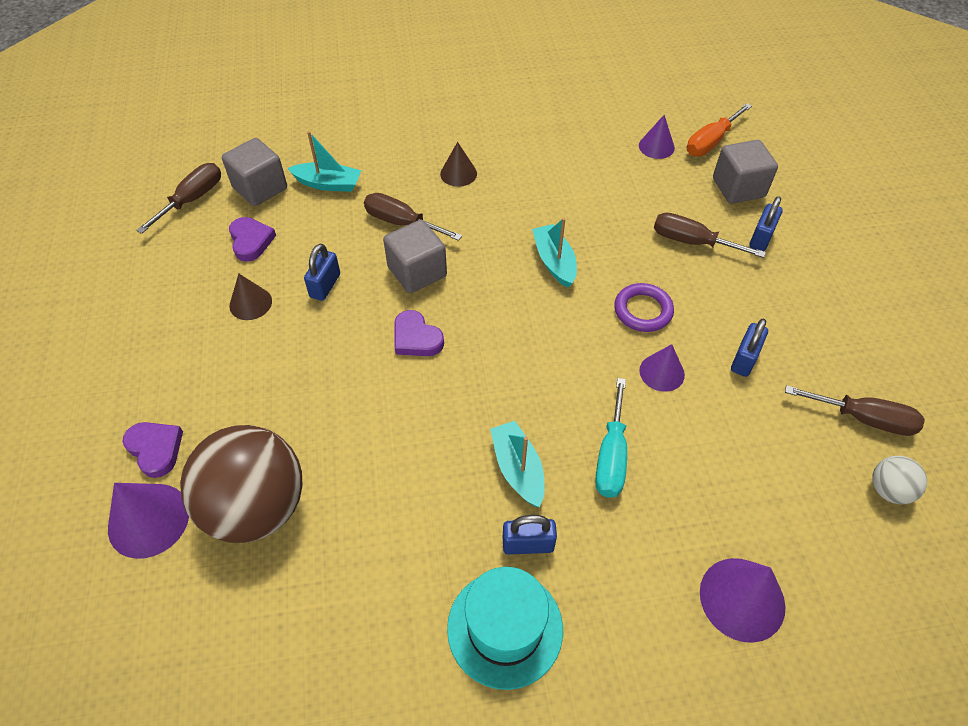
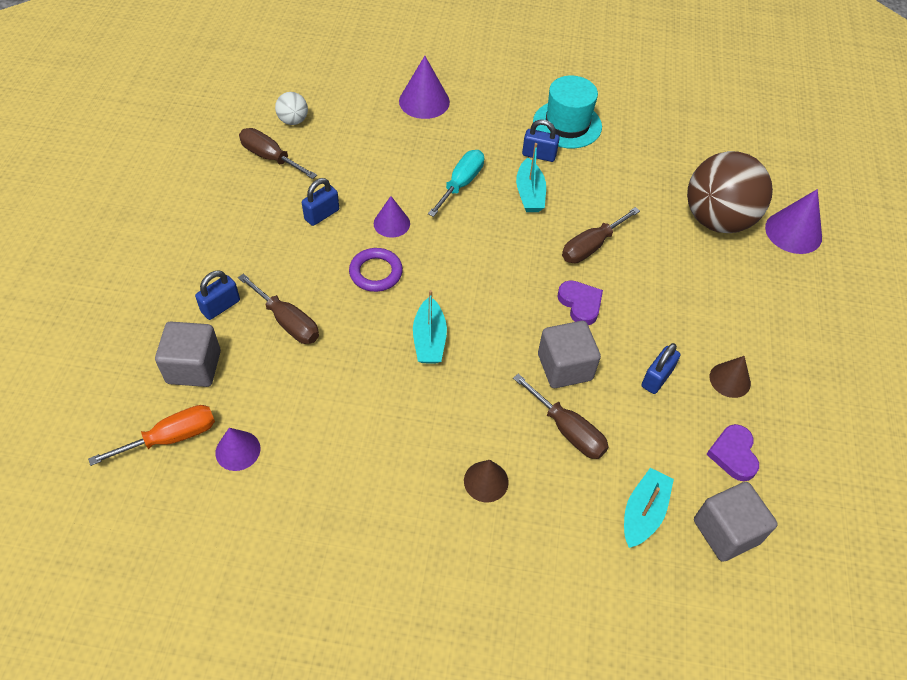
camera: 165 degrees left, 0 degrees up
(155, 449) = (797, 276): purple heart -> none
(192, 199) = (807, 538): brown screwdriver -> brown screwdriver (591, 246)
(328, 184) = (643, 513): turquoise boat -> turquoise boat turned 90 degrees clockwise

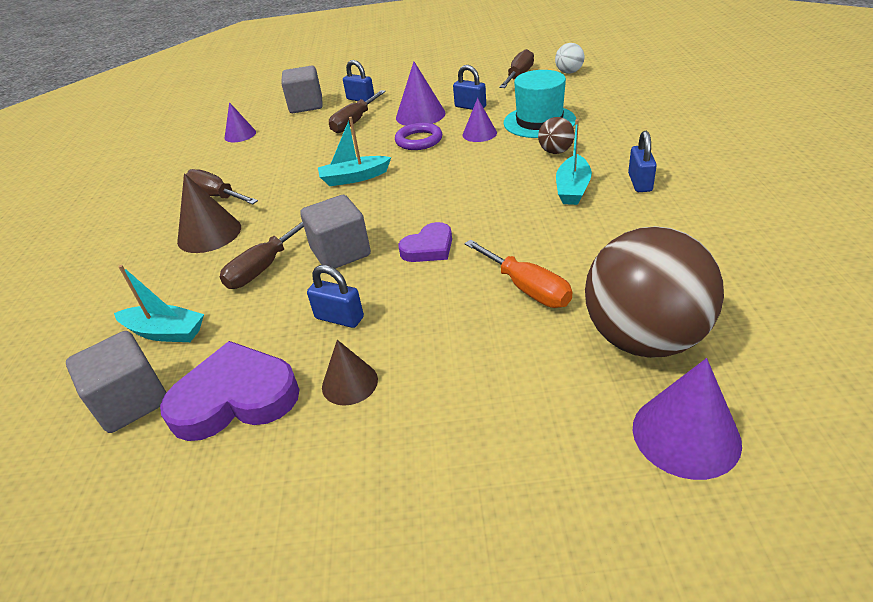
camera: 85 degrees right, 15 degrees down
(171, 437) = (249, 114): orange screwdriver -> orange screwdriver (527, 288)
(424, 101) = (655, 111): purple cone -> purple cone (420, 115)
(461, 184) = (555, 152): turquoise screwdriver -> brown ball
(486, 481) = (209, 234): brown cone -> brown cone, size x1.56
(529, 194) = (572, 189): turquoise boat -> turquoise boat turned 60 degrees counterclockwise
(567, 124) = (713, 190): turquoise hat -> turquoise hat (539, 121)
(591, 246) = (519, 240): brown screwdriver -> brown screwdriver (216, 196)
(733, 454) = (235, 398): purple heart -> purple heart, size x1.70

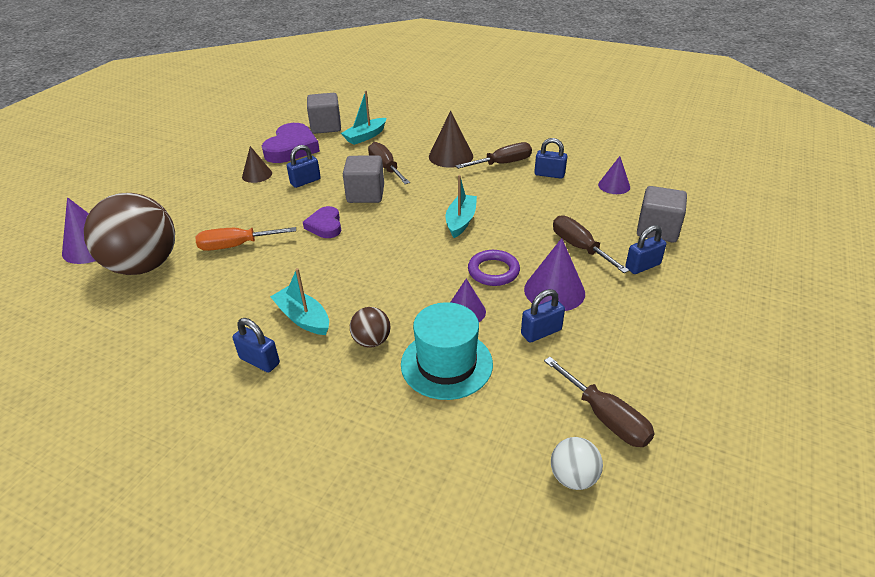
camera: 115 degrees right, 0 degrees up
(231, 166) = (549, 174): none -> blue padlock

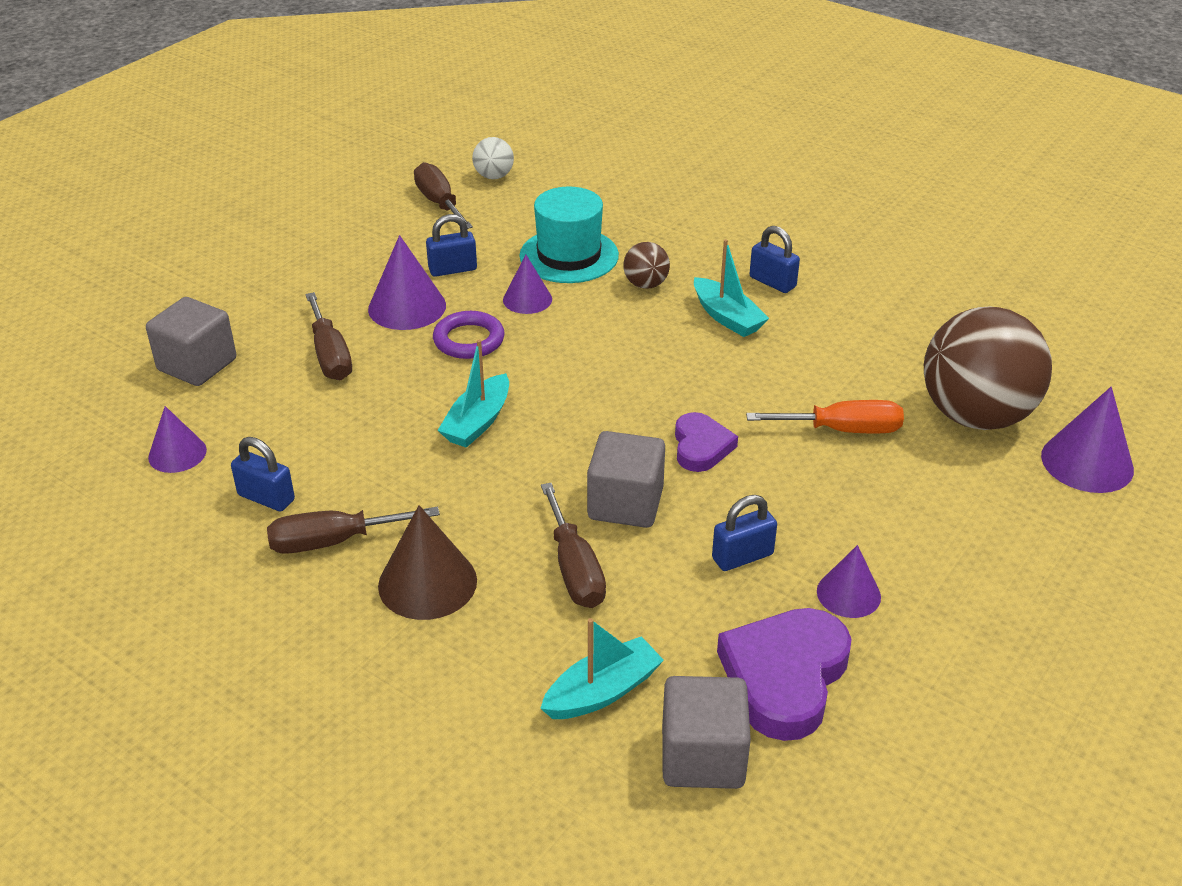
camera: 170 degrees left, 0 degrees up
(257, 175) = (848, 594): brown cone -> purple cone
(642, 266) = (271, 320): blue padlock -> none

